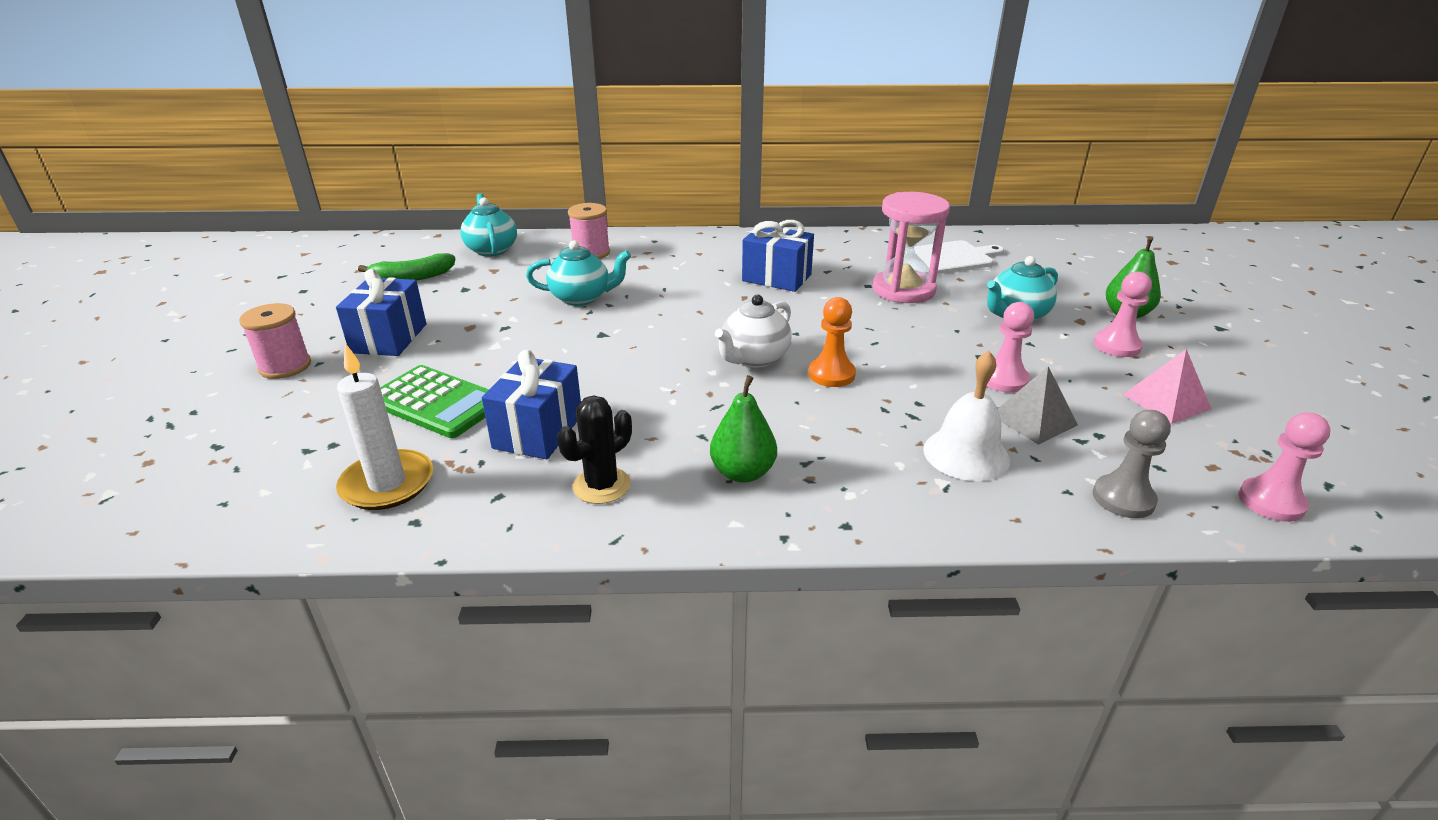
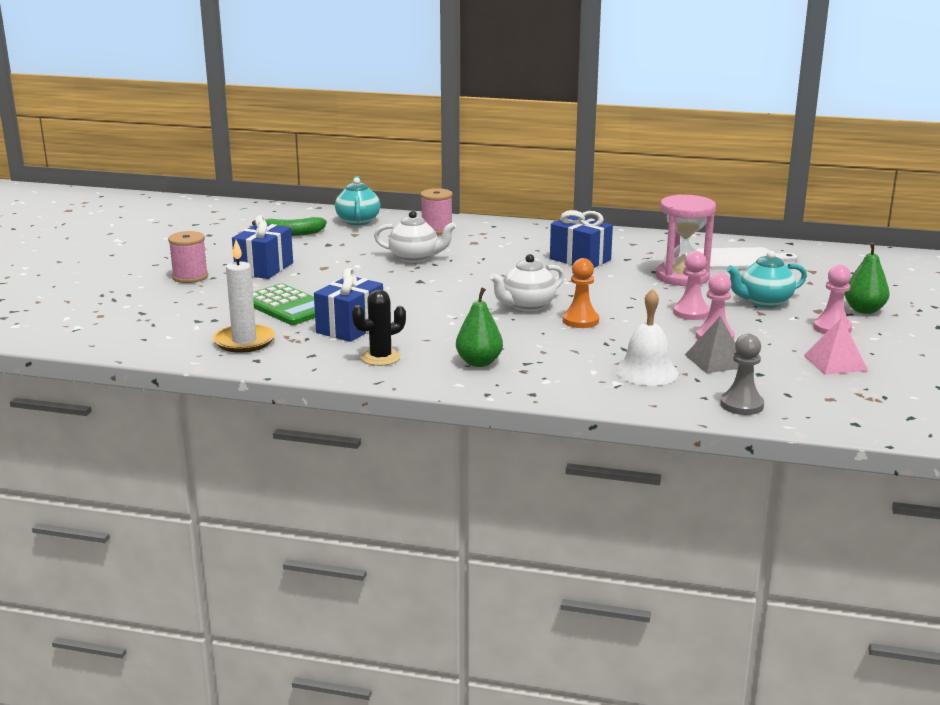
camera: 15 degrees right, 10 degrees down
(581, 298) = (415, 258): turquoise teapot -> white teapot
(1271, 502) = (853, 419): pink pawn -> pink pawn (691, 313)

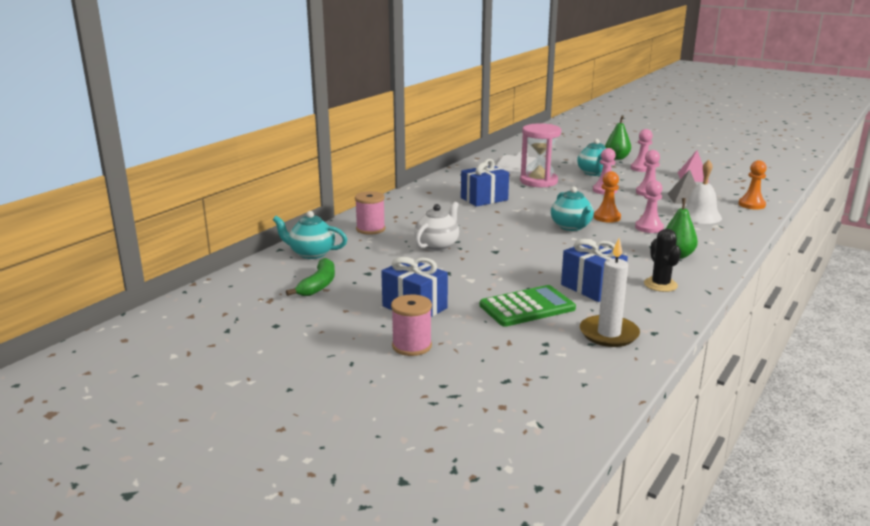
camera: 70 degrees left, 0 degrees up
(527, 306) = (571, 227): white teapot -> turquoise teapot
(565, 344) = (649, 227): none -> pink pawn
(741, 405) = (751, 205): grey pawn -> orange pawn

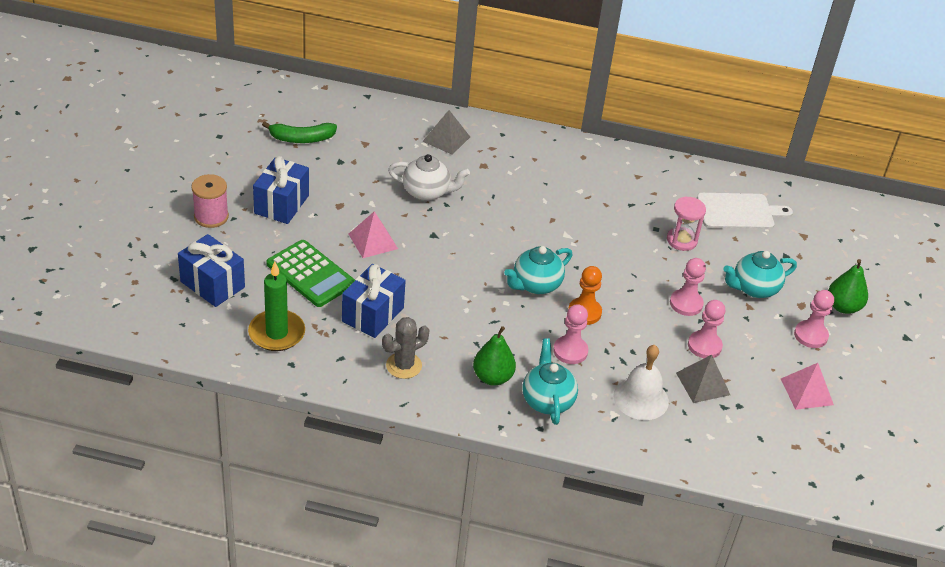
camera: 65 degrees right, 20 degrees up
(311, 253) = (366, 117): turquoise teapot -> turquoise teapot (547, 400)
(370, 229) = (446, 139): pink spool -> grey pyramid
(484, 199) = (586, 203): blue gift -> blue gift (212, 284)
(492, 274) = (373, 241): none -> pink pyramid
(538, 181) = (681, 240): pink hourglass -> pink hourglass, size x0.61
(609, 334) = (276, 333): white candle -> green candle
(660, 285) = (404, 365): black cactus -> grey cactus
(751, 205) = (719, 453): orange pawn -> none

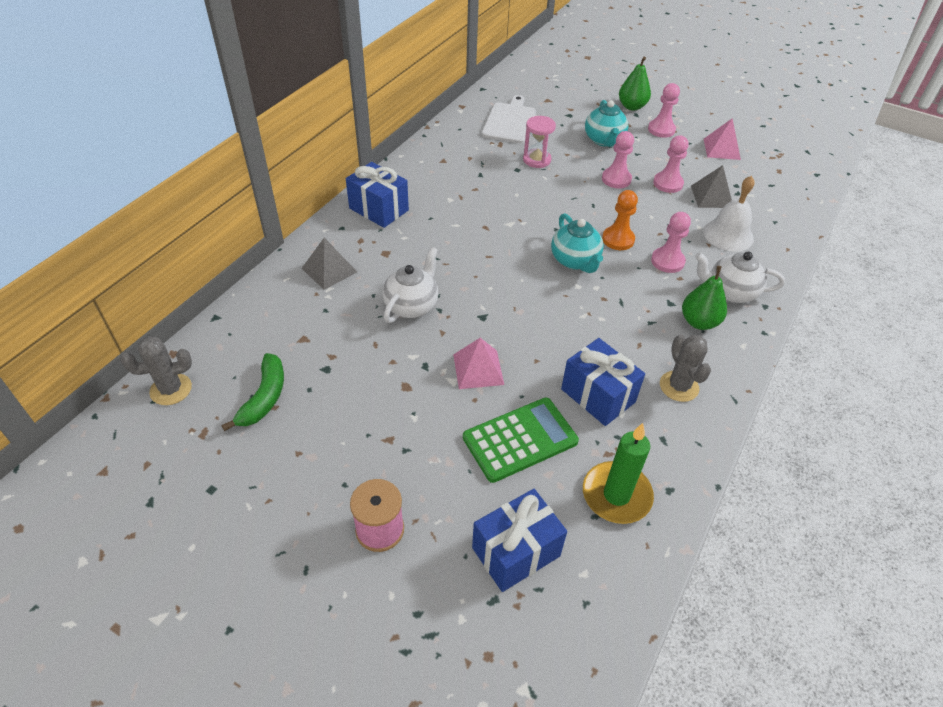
camera: 70 degrees left, 5 degrees up
(281, 204) = (383, 444): blue gift -> blue gift (379, 209)
(292, 95) = (171, 389): none -> grey cactus
(547, 400) = (730, 292): turquoise teapot -> white teapot

